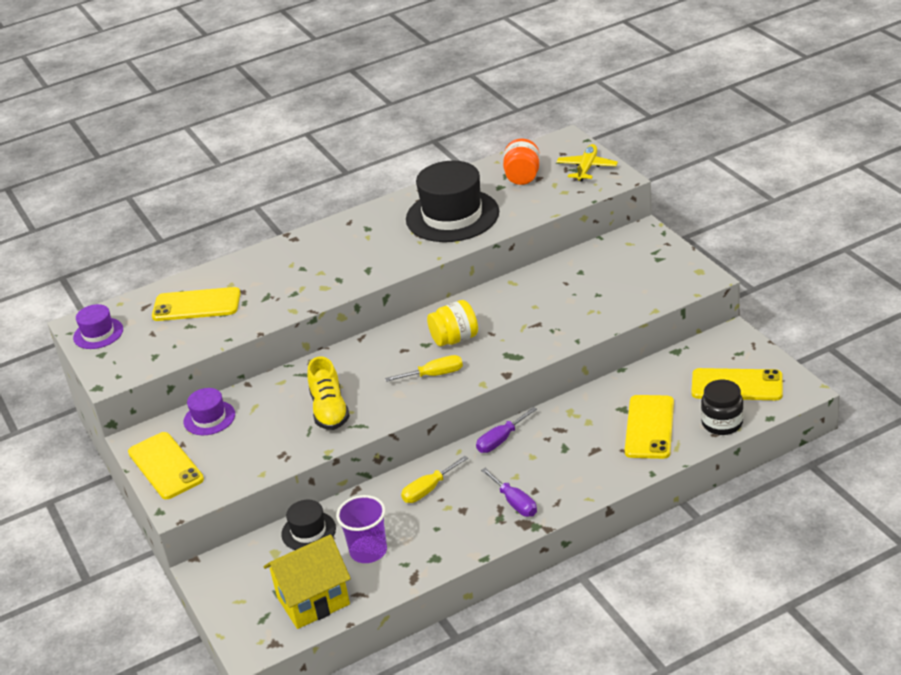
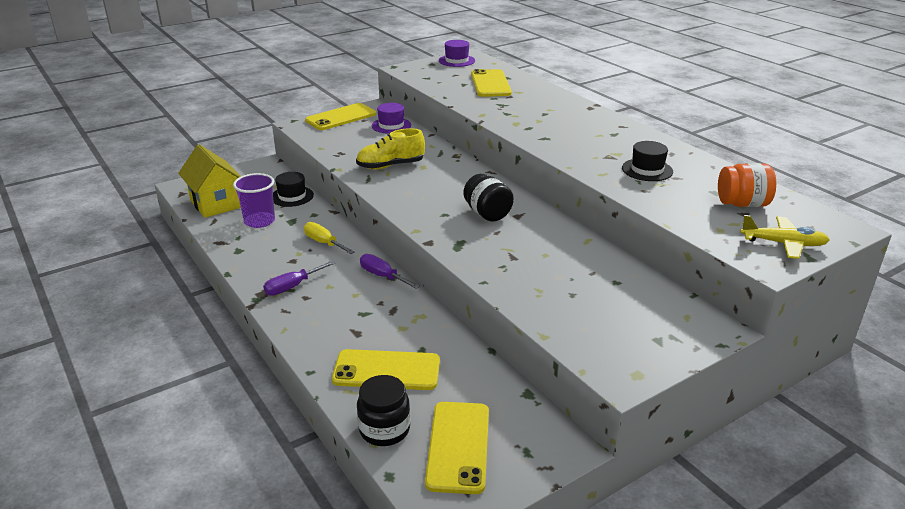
camera: 80 degrees right, 5 degrees down
(434, 375) = (432, 207): yellow screwdriver -> none
(452, 216) = (647, 170): black hat -> black hat, size x0.50
(455, 339) = (487, 214): yellow jar -> black jar

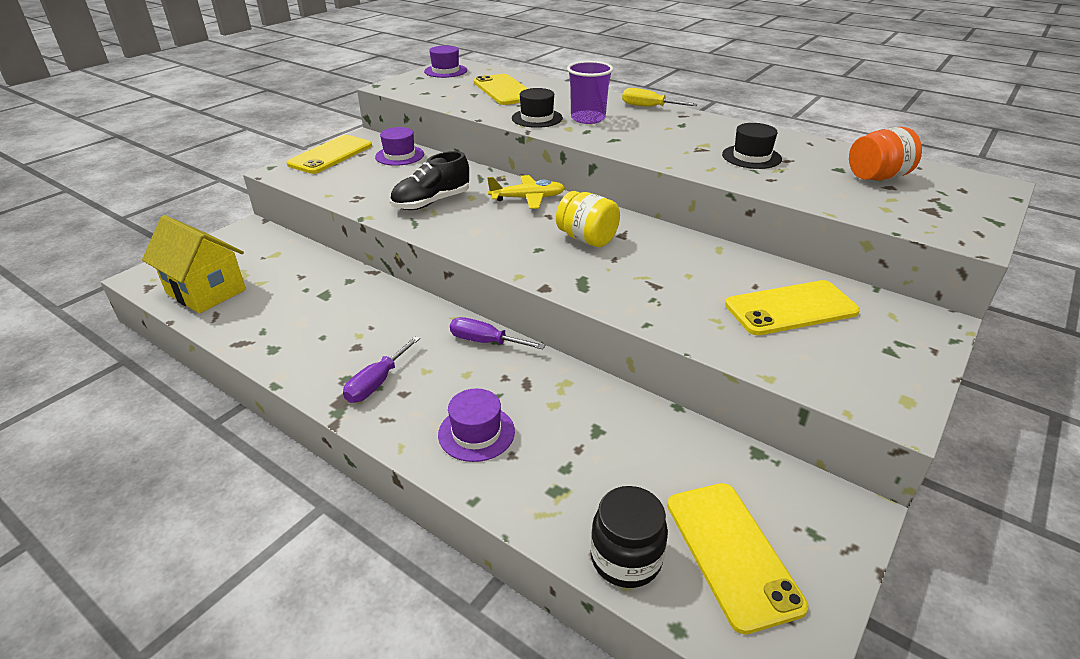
camera: 20 degrees left, 5 degrees up
(259, 221) = (281, 303): purple cup -> purple cup (588, 118)
(292, 196) = (306, 263): black hat -> black hat (537, 118)
(324, 243) = (384, 314): yellow screwdriver -> yellow screwdriver (649, 107)
(338, 333) = (476, 433): none -> purple hat
(386, 370) = (572, 470): yellow phone -> yellow phone (791, 308)
(390, 166) = (431, 202): yellow shoe -> black shoe
(487, 214) = (587, 239): black jar -> yellow jar
(783, 244) = (958, 212): yellow plane -> yellow plane (528, 198)

